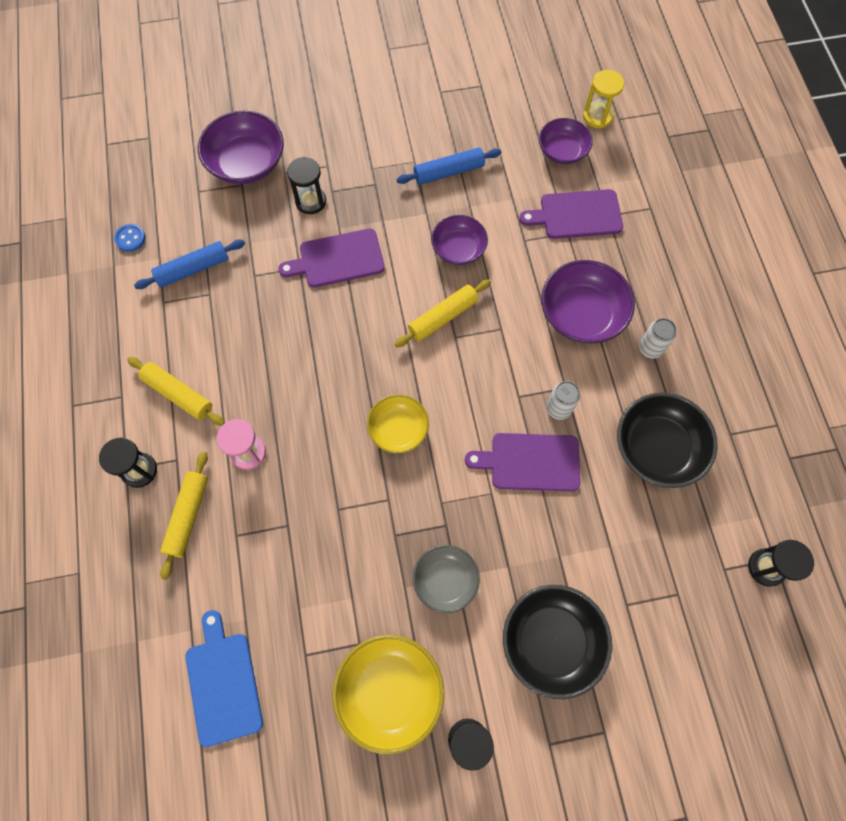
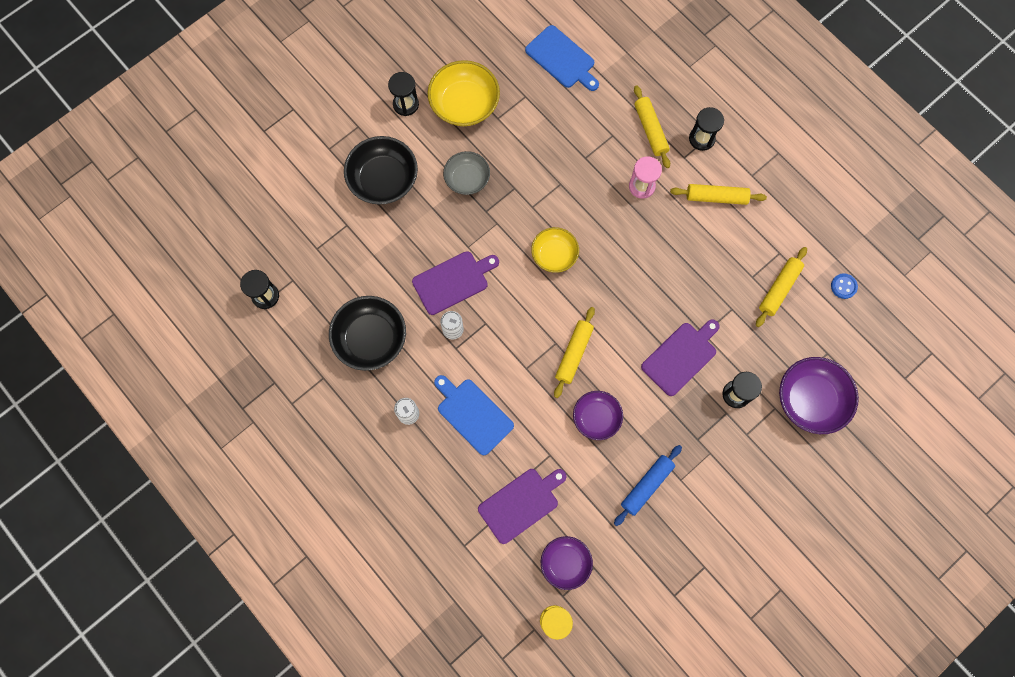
camera: 150 degrees right, 5 degrees up
(193, 269) = (779, 289): blue rolling pin -> yellow rolling pin
(581, 314) = (473, 414): purple bowl -> blue cutting board

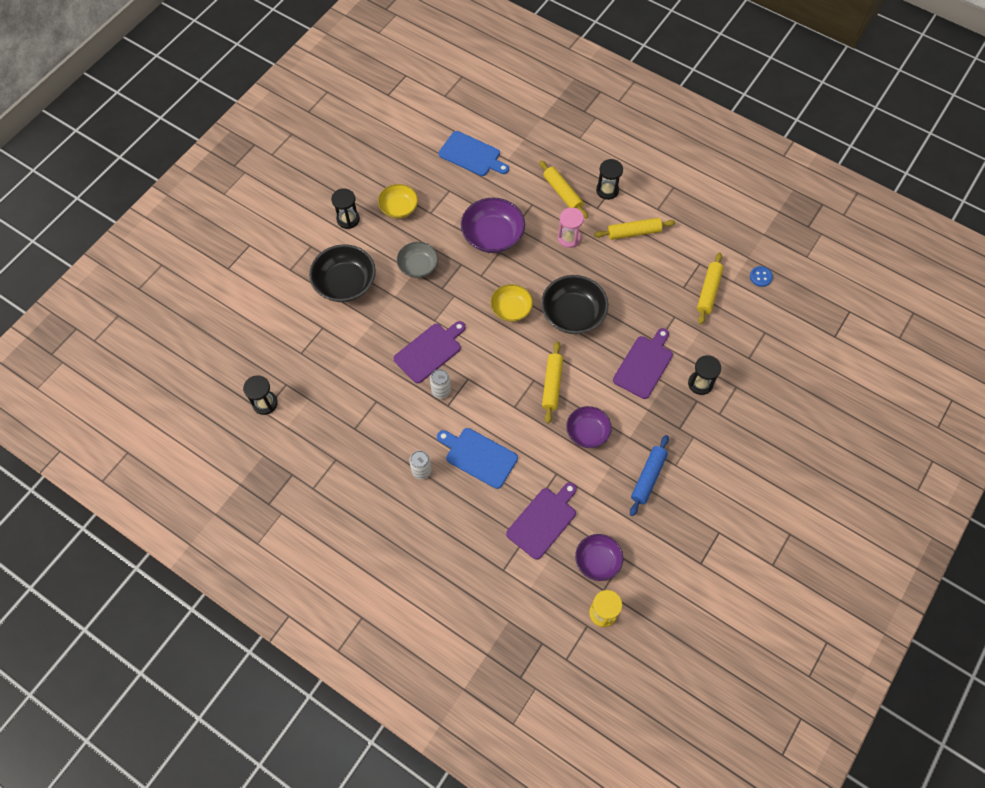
camera: 15 degrees left, 10 degrees down
(371, 339) = (370, 416): black bowl -> black bowl (573, 314)
(464, 104) = (399, 208): yellow bowl -> yellow bowl, size x0.64
(810, 399) = (763, 372): purple bowl -> purple bowl (492, 236)

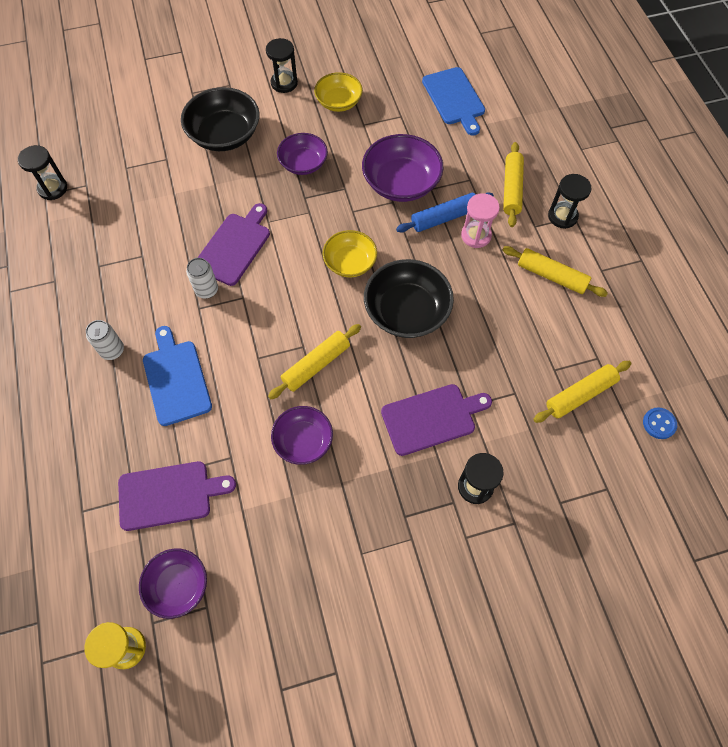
camera: 40 degrees right, 0 degrees up
(418, 266) = (303, 163): grey bowl -> purple bowl
(430, 351) = (234, 246): purple cutting board -> purple cutting board turned 60 degrees counterclockwise
(648, 477) = (319, 542): blue rolling pin -> blue rolling pin (444, 218)

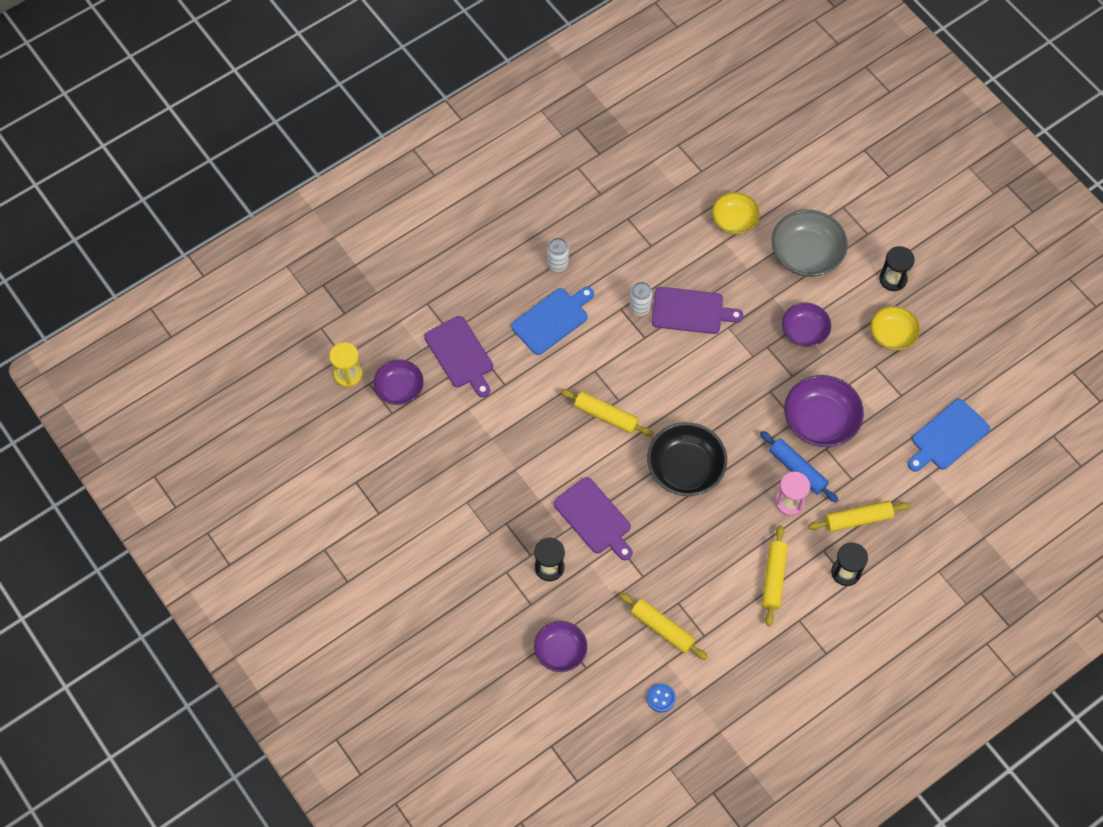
camera: 70 degrees right, 0 degrees up
(53, 188) = (686, 148): black hourglass -> none
(224, 135) = (806, 254): black bowl -> grey bowl
(303, 441) = (538, 430): purple bowl -> purple bowl (560, 651)
(350, 262) = (715, 407): yellow bowl -> yellow bowl (734, 220)

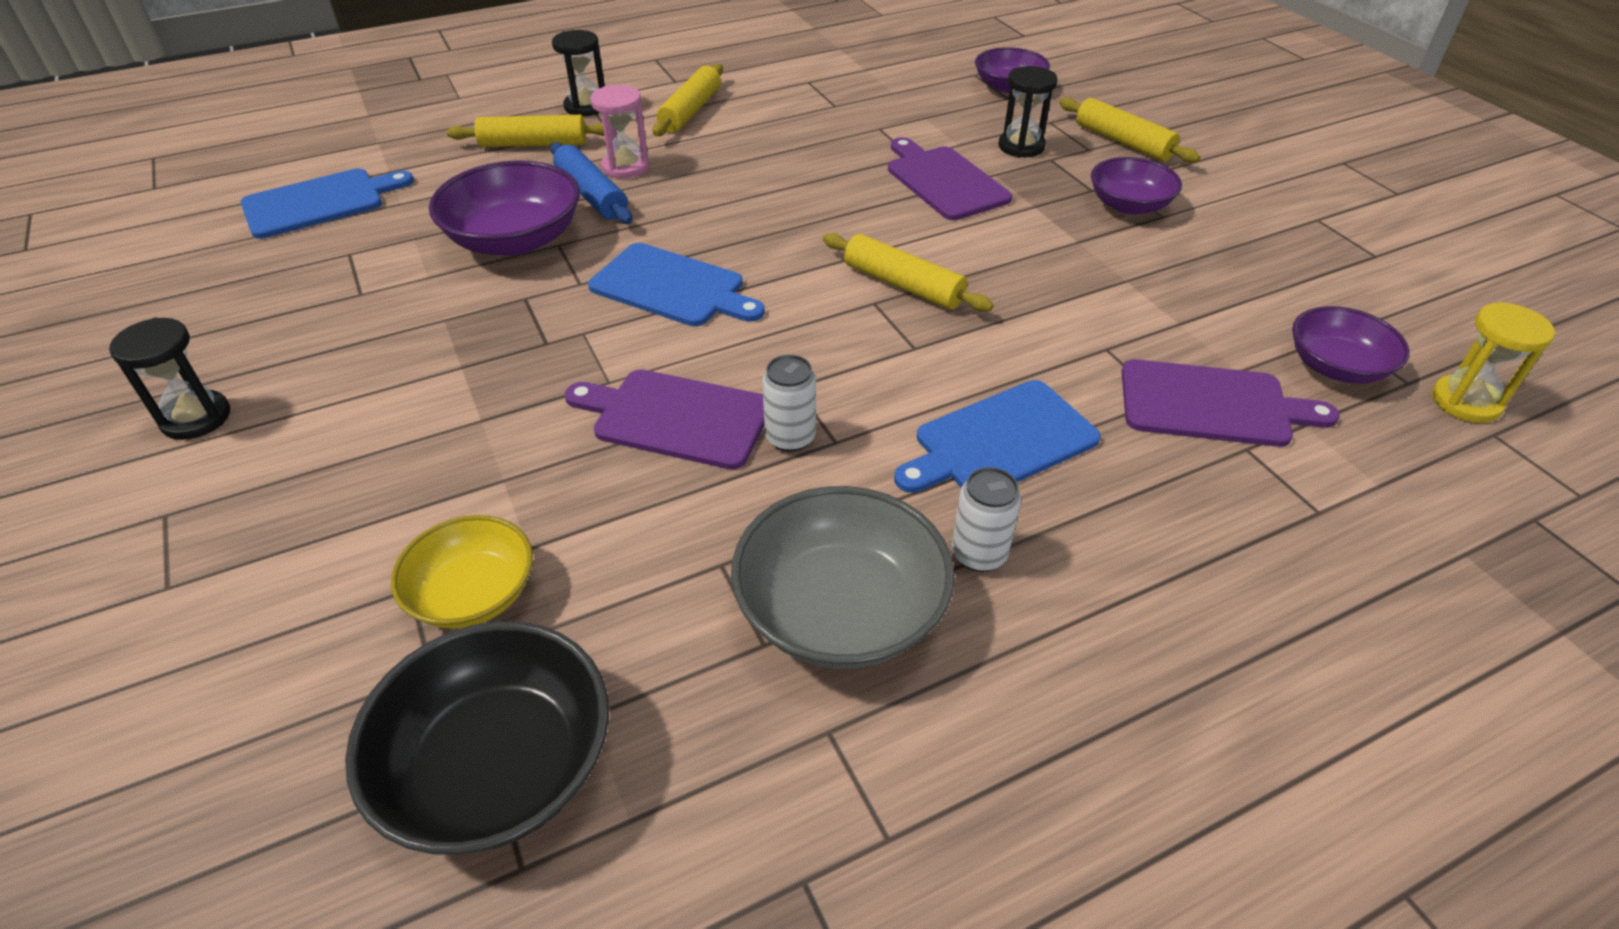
camera: 170 degrees left, 20 degrees down
(460, 355) = (1212, 405): purple cutting board -> purple cutting board turned 120 degrees clockwise
(661, 698) = (880, 50): blue button -> none
(662, 628) = (863, 90): yellow rolling pin -> yellow rolling pin (1123, 142)
(685, 468) = (778, 213): black bowl -> black bowl (498, 767)
(722, 395) = (672, 287): none -> blue cutting board
(804, 331) = (455, 356): purple bowl -> purple bowl (1129, 205)
(806, 254) = (346, 491): grey bowl -> grey bowl (840, 611)
(892, 335) = (287, 331): yellow bowl -> none

